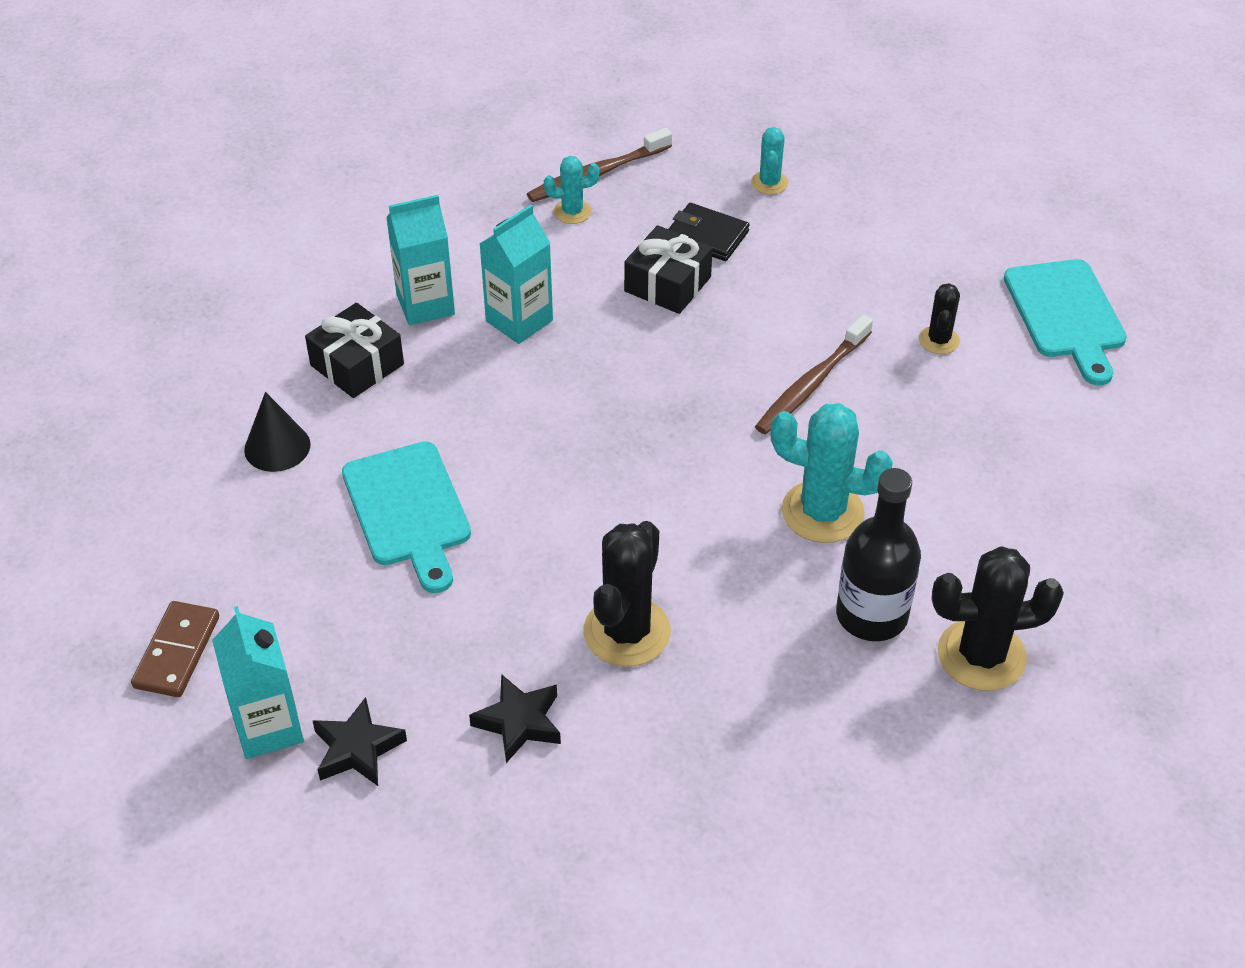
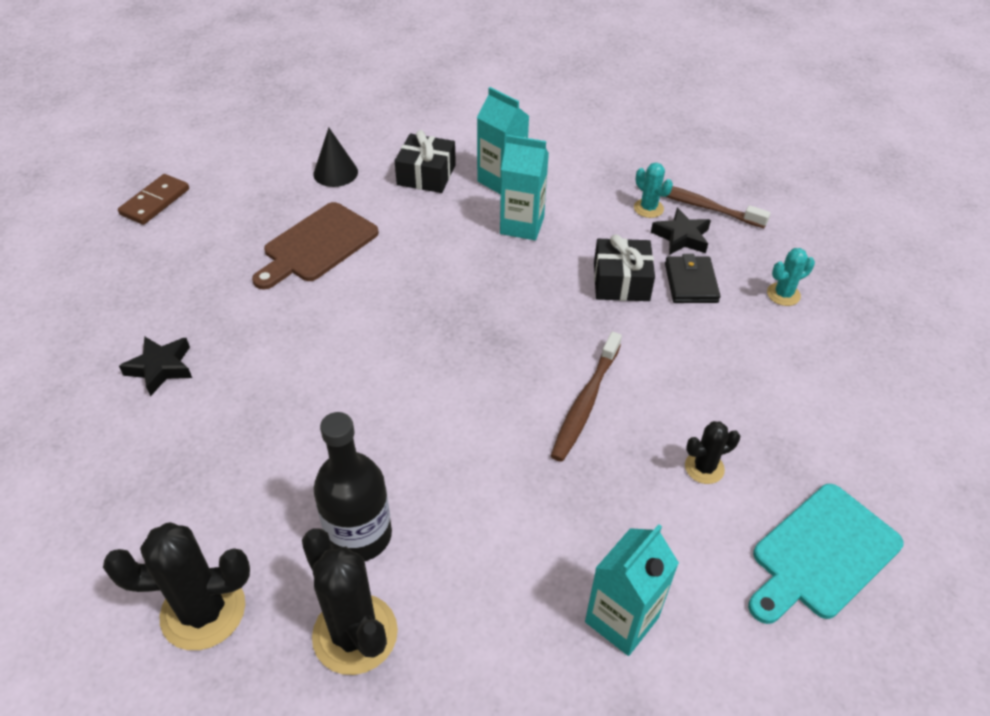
camera: 60 degrees right, 0 degrees up
(177, 652) = (155, 202): brown domino -> brown domino turned 45 degrees counterclockwise
(268, 728) = (112, 259): turquoise carton -> turquoise carton (621, 619)
(357, 749) = (110, 302): black star -> black star (681, 237)
(408, 510) = (317, 245): turquoise cutting board -> brown cutting board
(627, 632) = (267, 391): black cactus -> black cactus (203, 611)
(812, 383) = (585, 402): brown toothbrush -> brown toothbrush turned 75 degrees counterclockwise
(822, 512) = (451, 461): turquoise cactus -> none

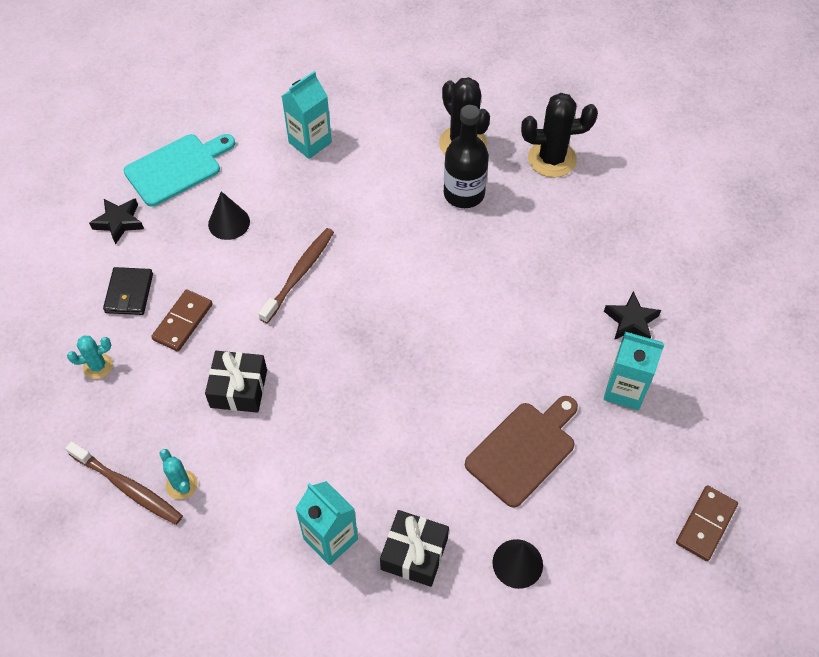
camera: 175 degrees left, 10 degrees up
(522, 226) = (318, 466): turquoise carton -> turquoise carton (624, 390)
(681, 237) = (162, 441): black star -> black star (119, 222)
(691, 283) = (175, 384): black wallet -> black wallet (129, 293)
(704, 468) = (229, 223): black cactus -> black cone
(711, 341) = (183, 322): none -> brown domino

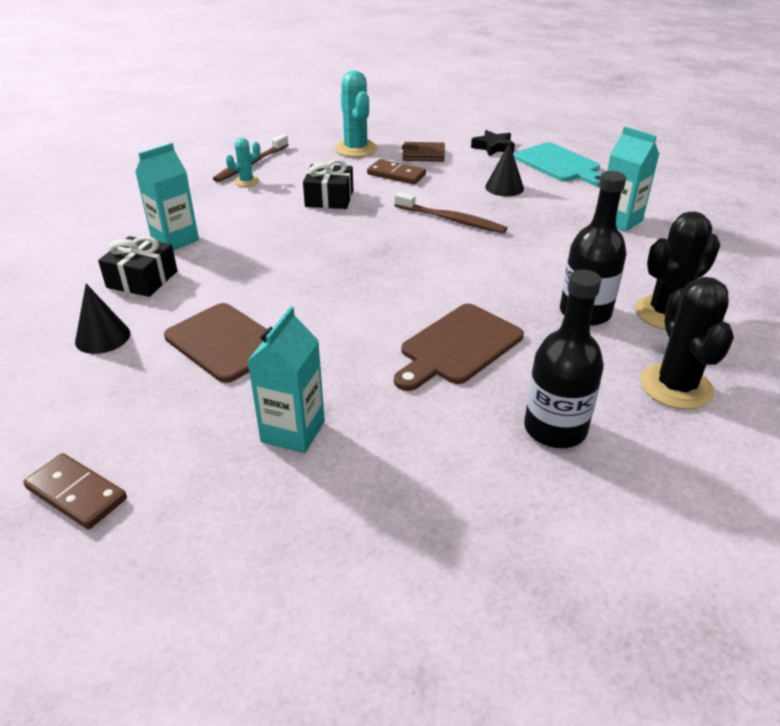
camera: 90 degrees right, 20 degrees down
(98, 366) = (356, 149): turquoise cactus -> turquoise cactus, size x1.86
(129, 293) = (423, 155): black wallet -> brown wallet
(514, 282) = (458, 347): none -> brown cutting board
(603, 232) = (555, 429): none -> black bottle
(631, 321) = (402, 446): black star -> none

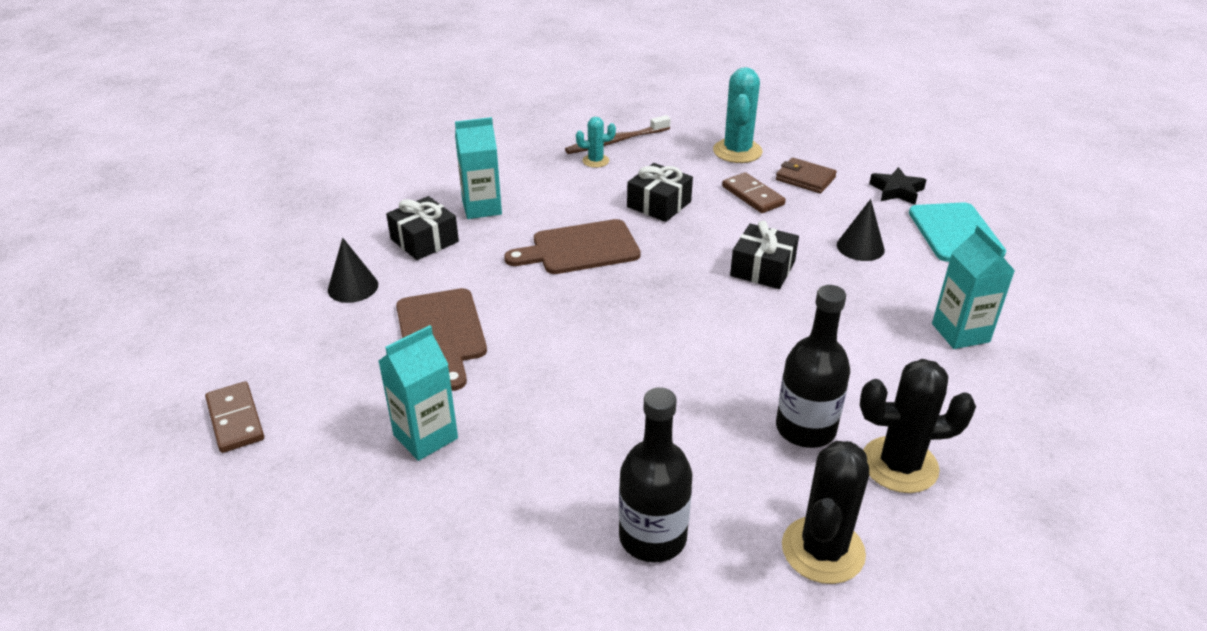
camera: 30 degrees right, 0 degrees up
(451, 220) = (762, 269): brown toothbrush -> black gift
(458, 347) = (639, 414): brown cutting board -> brown cutting board (580, 248)

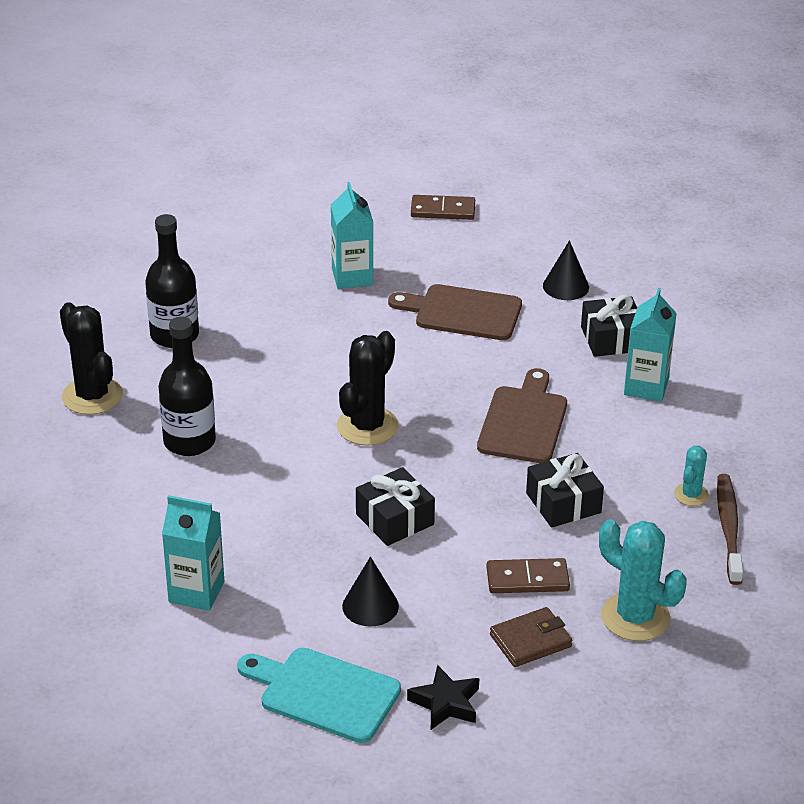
camera: 120 degrees right, 0 degrees up
(899, 465) = (113, 467): black cactus -> black cactus (367, 426)

